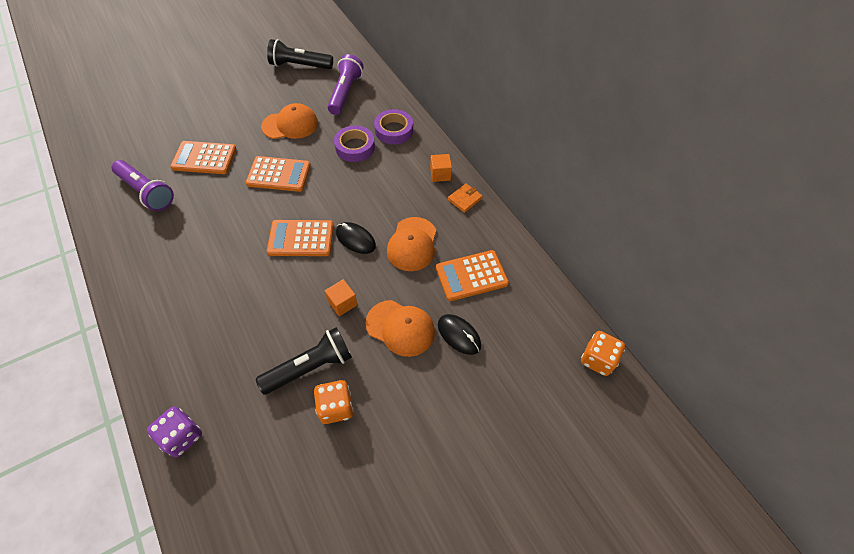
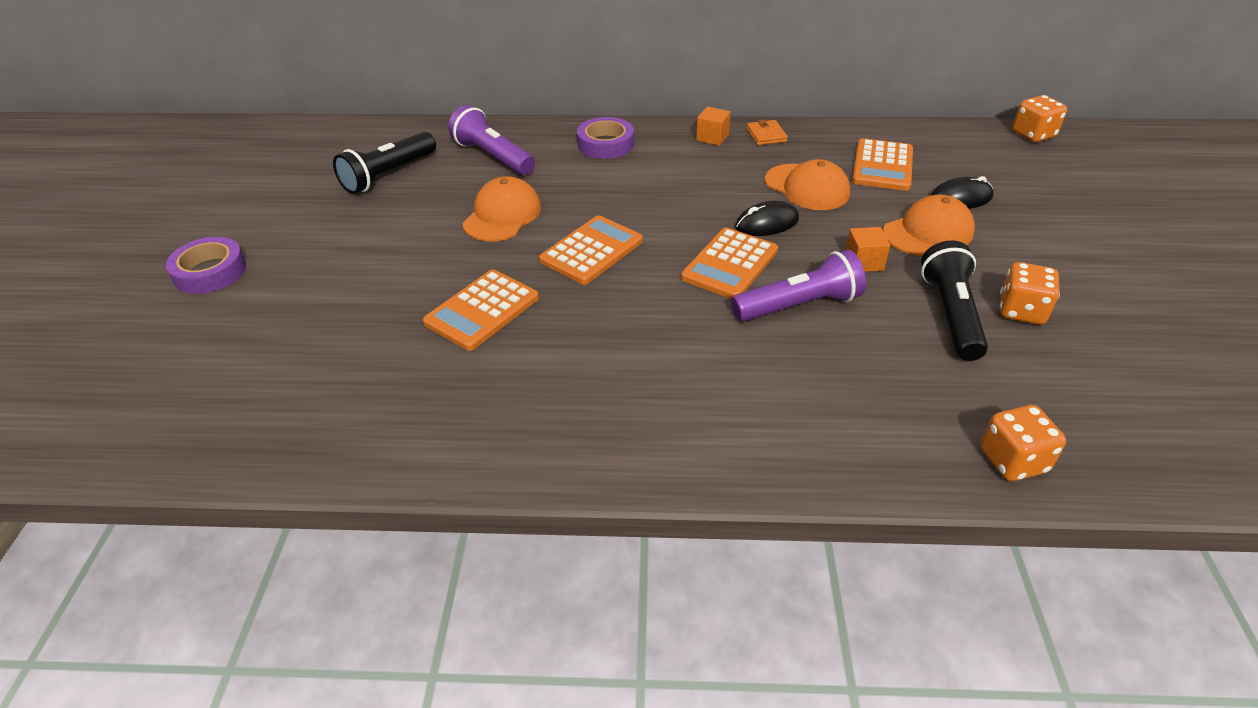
camera: 55 degrees left, 15 degrees down
(147, 192) = (494, 391): purple flashlight -> purple flashlight (799, 306)
(182, 436) = (1012, 461): purple dice -> orange dice
(355, 147) = (604, 179): purple tape -> purple tape (210, 272)

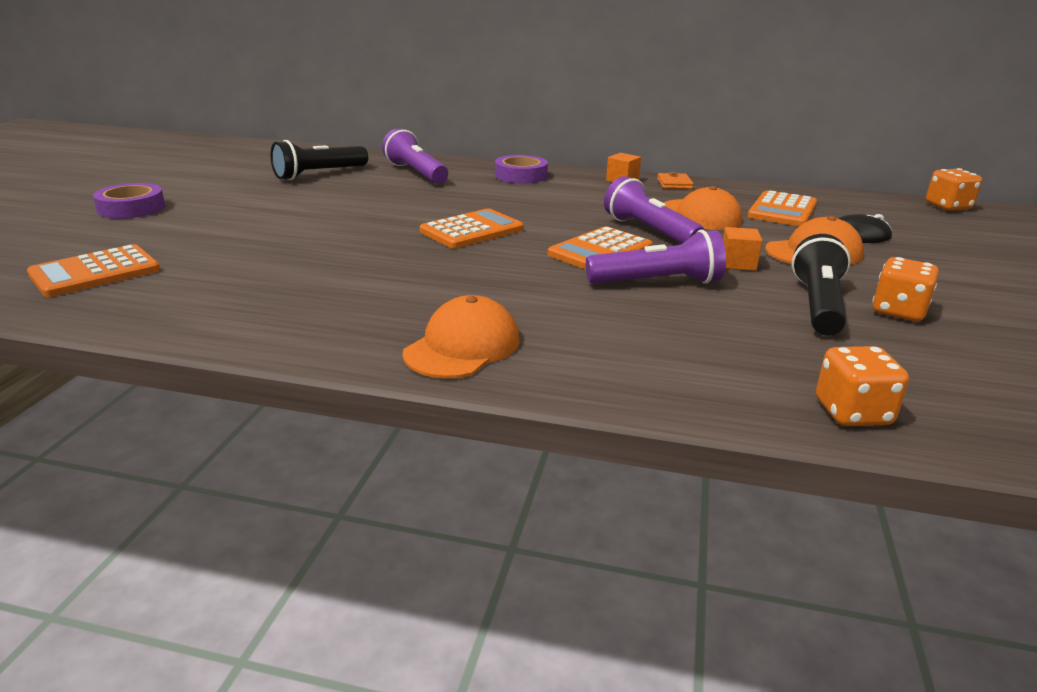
camera: 10 degrees right, 15 degrees down
(482, 310) = (348, 252): orange calculator -> orange calculator (95, 272)
(502, 215) = (403, 203): orange cap -> orange cap (462, 347)
(767, 223) = (649, 231): black mouse -> purple flashlight

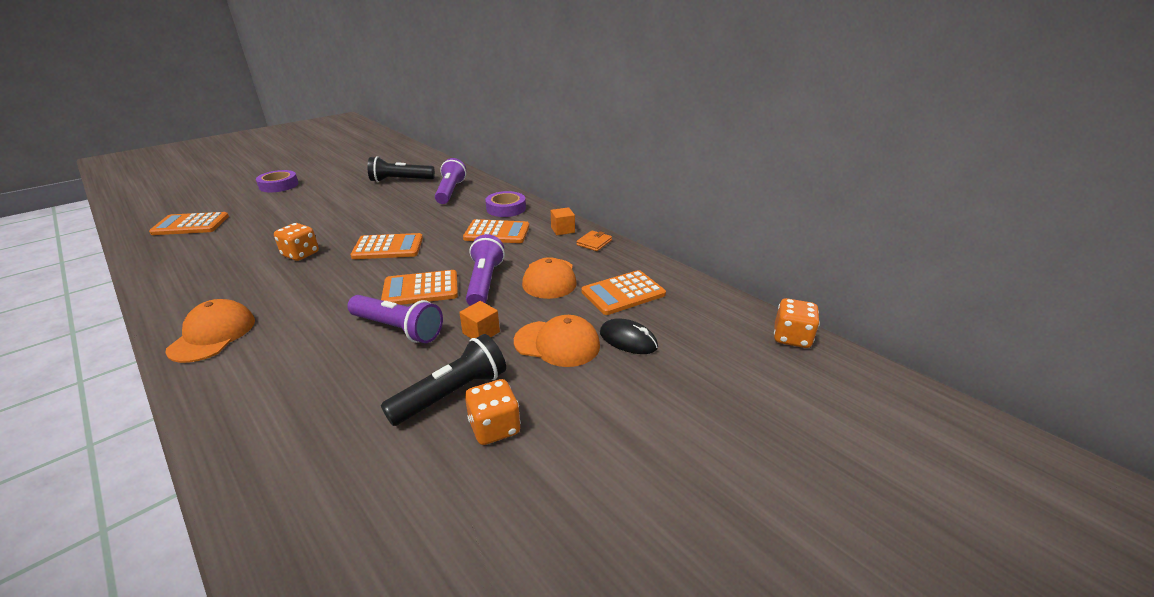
camera: 35 degrees right, 5 degrees up
(462, 347) = (213, 335): orange cap -> orange cap turned 60 degrees counterclockwise
(562, 195) = (497, 232): none -> orange calculator
(852, 413) = (270, 496): orange dice -> orange dice (301, 254)

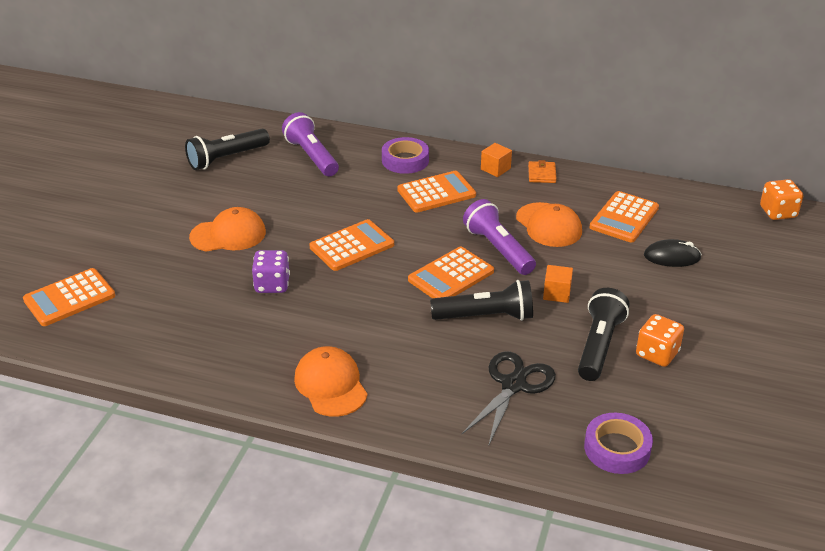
camera: 30 degrees left, 5 degrees up
(279, 185) = (77, 212): purple tape -> purple tape (617, 448)
(301, 254) = (272, 285): orange dice -> purple dice
(329, 396) = (513, 385): none -> black scissors
(398, 329) = (486, 316): purple flashlight -> black flashlight
(557, 343) = (625, 279): orange cap -> orange cap (228, 235)

